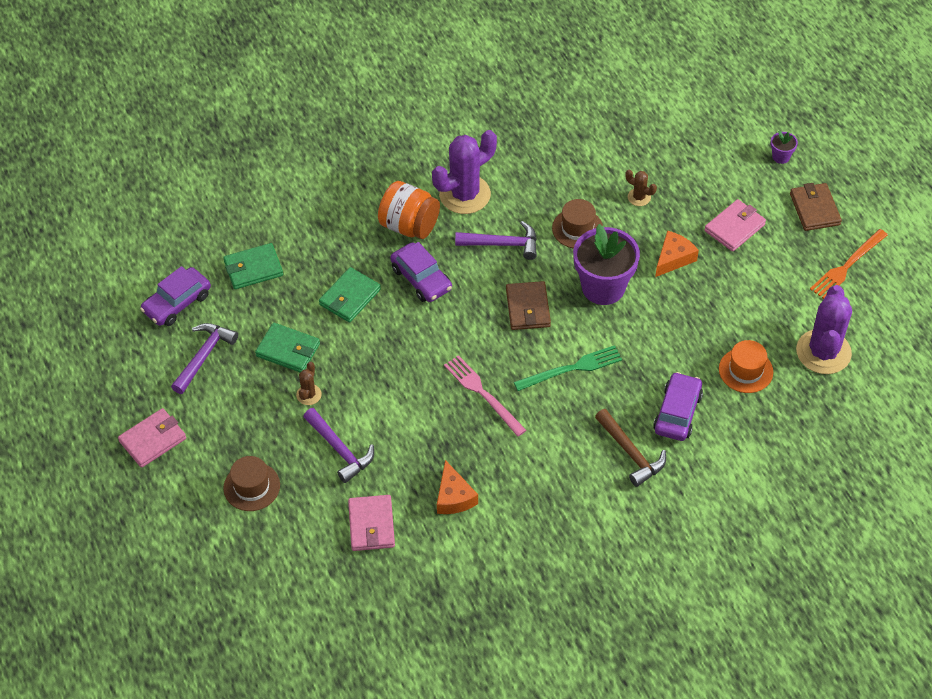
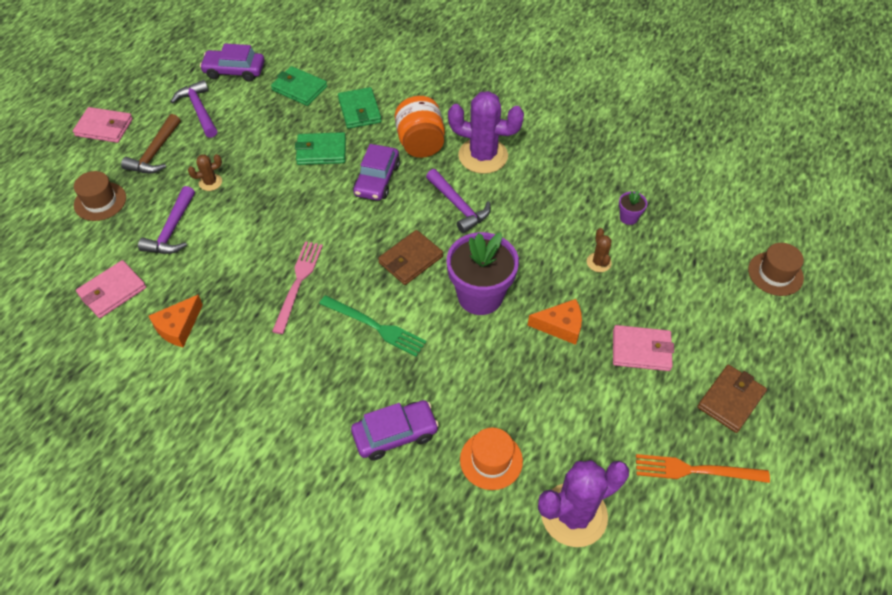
camera: 50 degrees right, 0 degrees up
(204, 356) = (199, 110): purple hammer -> purple hammer turned 105 degrees counterclockwise
(288, 350) = (242, 148): green wallet -> green wallet (359, 110)
(577, 228) = (523, 242): brown hat -> brown hat (775, 274)
(630, 453) = (320, 425): brown hammer -> brown hammer (155, 153)
(781, 157) = (758, 336): purple flower pot -> purple flower pot (628, 217)

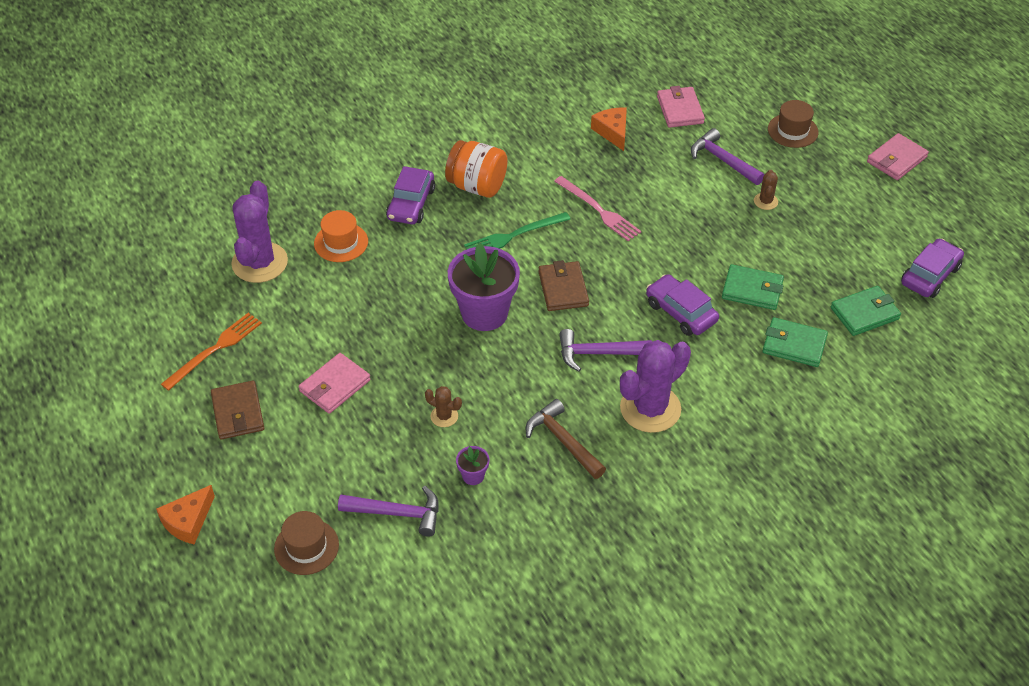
camera: 125 degrees right, 5 degrees down
(155, 153) = (834, 180): brown hammer -> brown hammer (563, 441)
(199, 110) = (880, 228): purple hammer -> purple hammer (397, 513)
(321, 151) = (752, 290): green wallet -> green wallet turned 75 degrees clockwise
(420, 143) = (707, 368): orange jar -> orange jar (477, 186)
(560, 326) = (407, 348): orange cheese -> orange cheese (188, 521)

